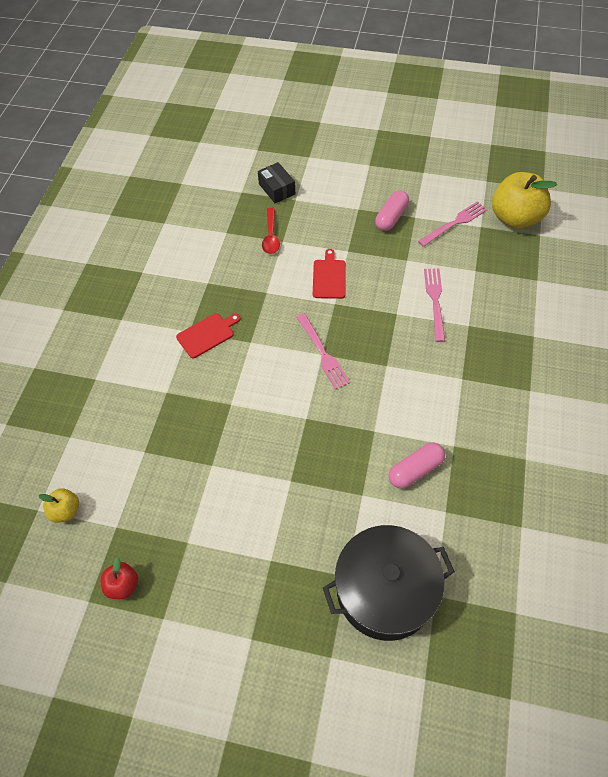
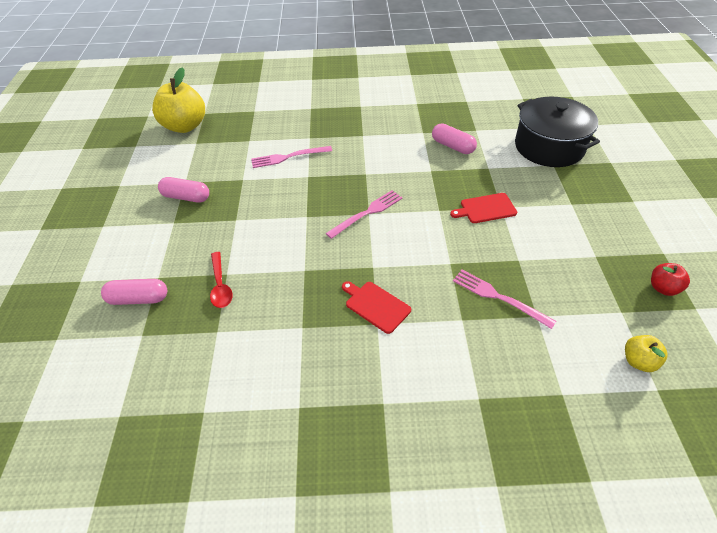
camera: 105 degrees left, 10 degrees down
(271, 236) = (220, 285): red spoon -> red spoon turned 90 degrees clockwise
(277, 189) = (138, 299): black box -> pink capsule
(329, 277) = (274, 226): red cutting board -> red cutting board (486, 209)
(455, 223) = (192, 157): pink fork -> pink fork (497, 297)

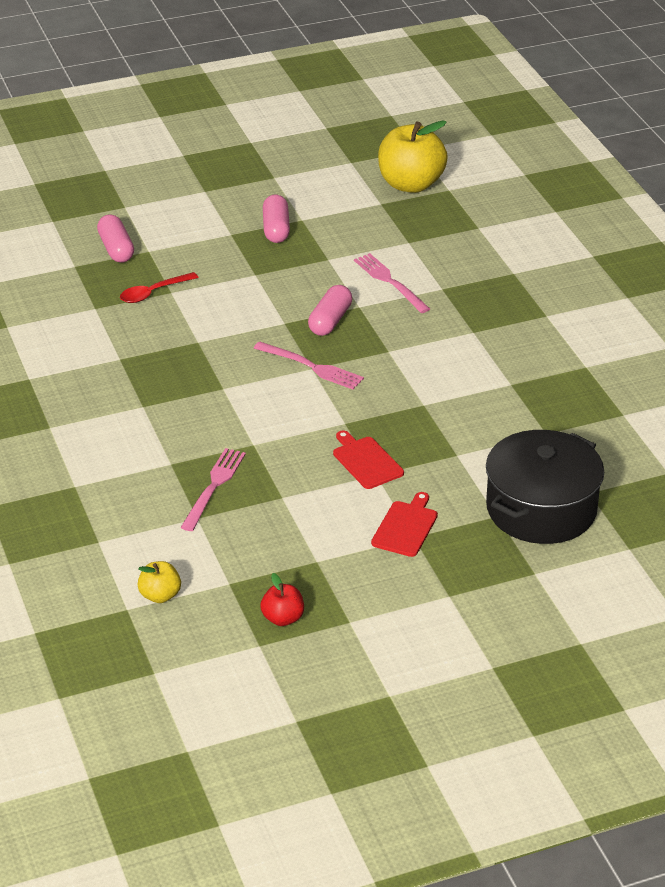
camera: 70 degrees right, 10 degrees down
(376, 305) = (167, 400): red cutting board -> red cutting board (405, 527)
(453, 146) = (491, 416): pink capsule -> pink capsule (330, 321)

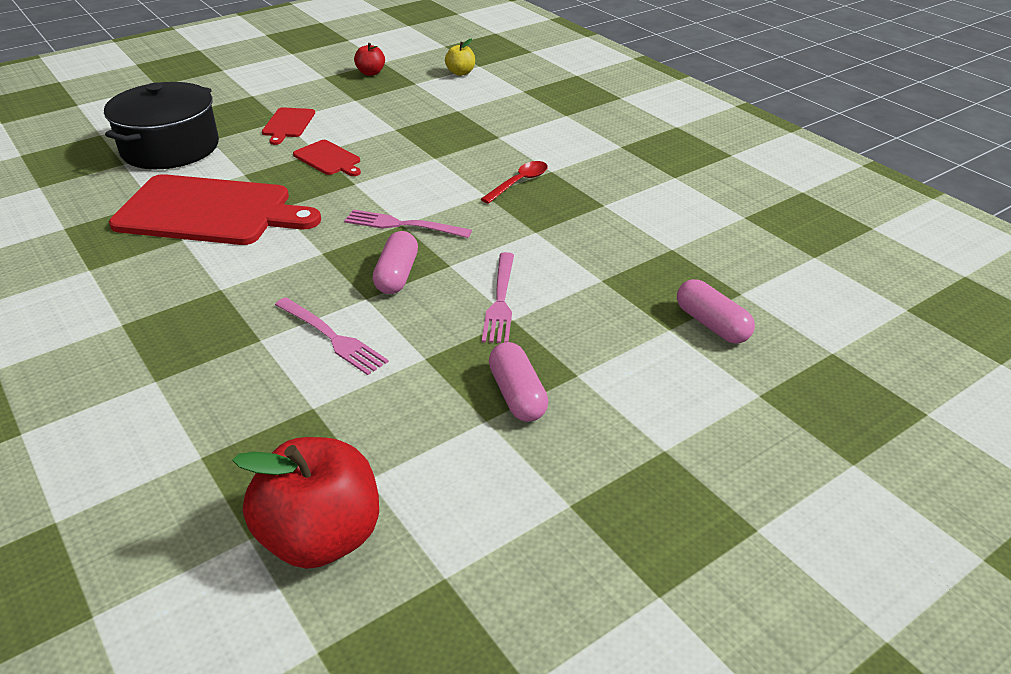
camera: 165 degrees right, 0 degrees up
(153, 293) = (621, 275): red spoon -> red spoon (519, 183)
(214, 486) = (454, 128): pink fork -> pink fork (500, 301)
(410, 184) = (321, 537): yellow apple -> red apple
(488, 411) = (210, 211): none -> red cutting board

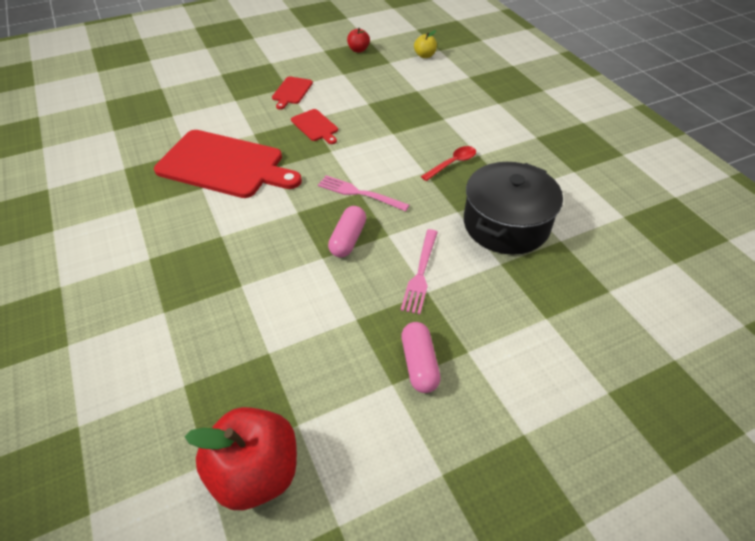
camera: 10 degrees right, 10 degrees up
(170, 148) = (206, 105): black pot -> black pot (506, 224)
(333, 338) = (293, 291): pink fork -> none
(712, 324) = (581, 318): pink capsule -> none

